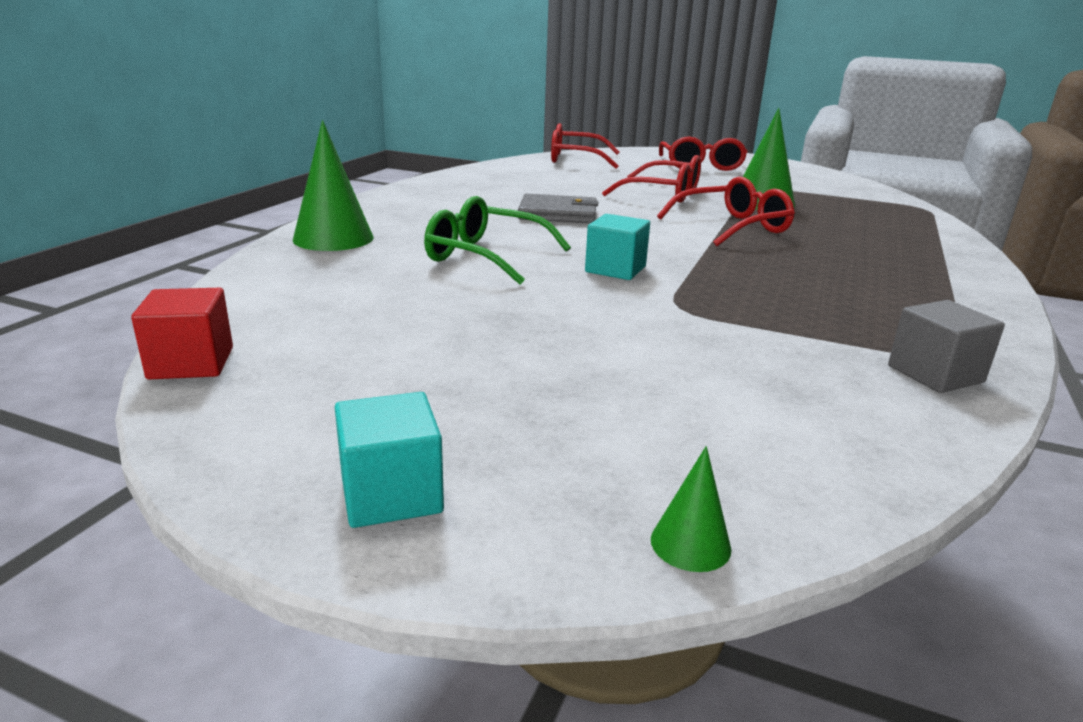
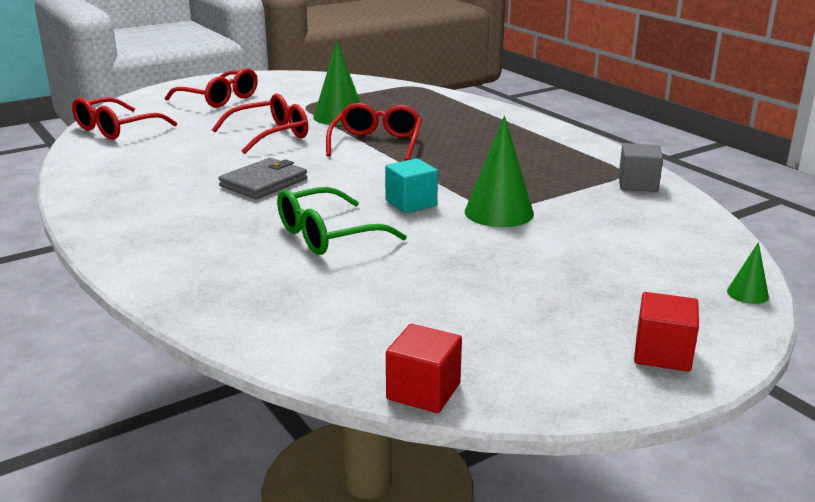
camera: 55 degrees left, 0 degrees up
(333, 238) = (194, 282): green cone -> green cone (499, 212)
(391, 494) = (662, 354): turquoise cube -> red cube

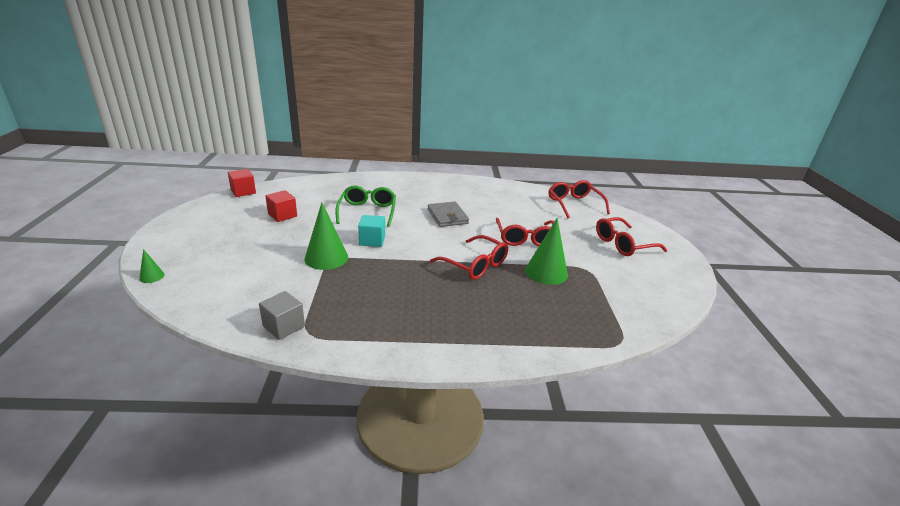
camera: 120 degrees right, 5 degrees up
(662, 354) = (174, 233): red cube -> red cube (282, 215)

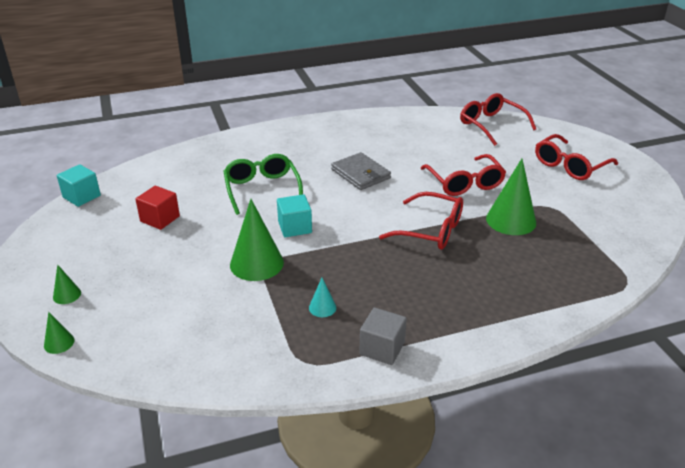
camera: 15 degrees left, 5 degrees up
(183, 248) = (67, 295): none -> green cone
(243, 191) = (81, 196): red cube -> turquoise cube
(284, 326) = (271, 362): grey cube -> grey cube (382, 348)
(351, 298) = (322, 307): none -> turquoise cone

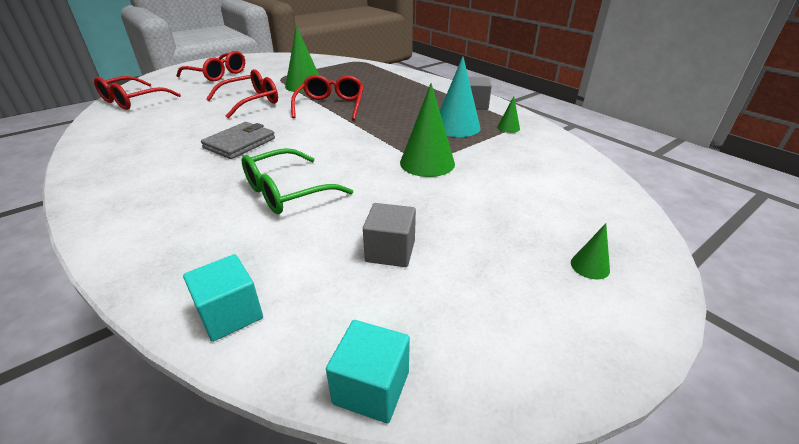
camera: 110 degrees left, 0 degrees up
(59, 343) = (646, 235): green cone -> green cone (508, 128)
(160, 219) = (390, 251): red cube -> grey cube
(295, 227) = (357, 157): turquoise cube -> turquoise cube (230, 314)
(322, 307) = (456, 127): turquoise cone -> turquoise cone, size x2.10

